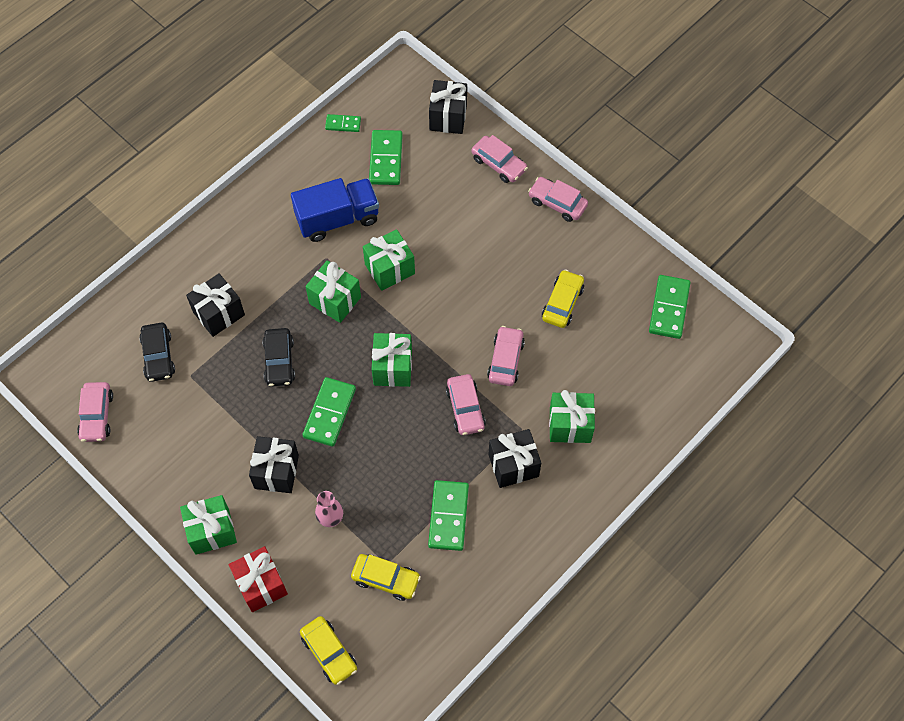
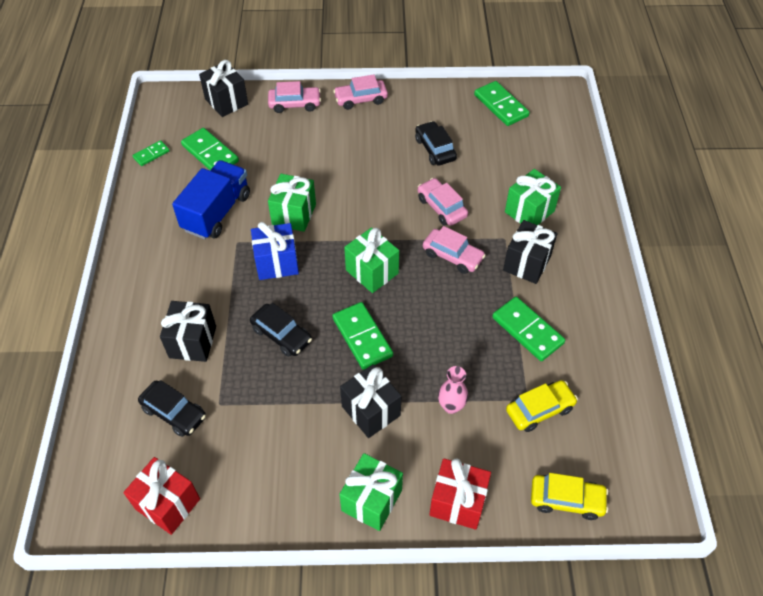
camera: 45 degrees left, 10 degrees down
(97, 415) = (168, 504): pink car -> red gift
(335, 300) = (277, 263): green gift -> blue gift
(562, 303) = (435, 149): yellow car -> black car

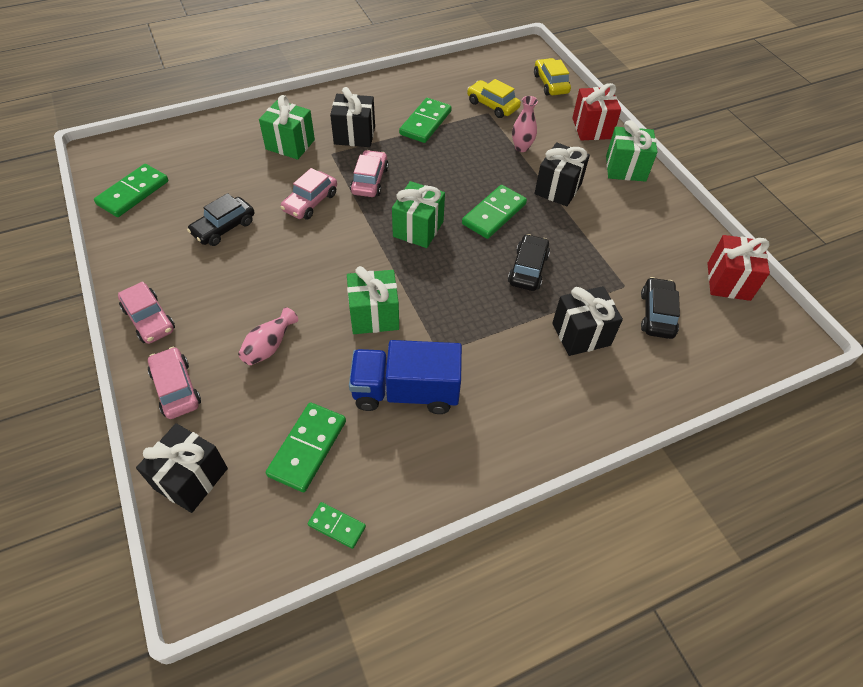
camera: 115 degrees left, 0 degrees up
(277, 263) = (448, 305): blue gift -> none
(301, 152) = (269, 346): none -> pink vase

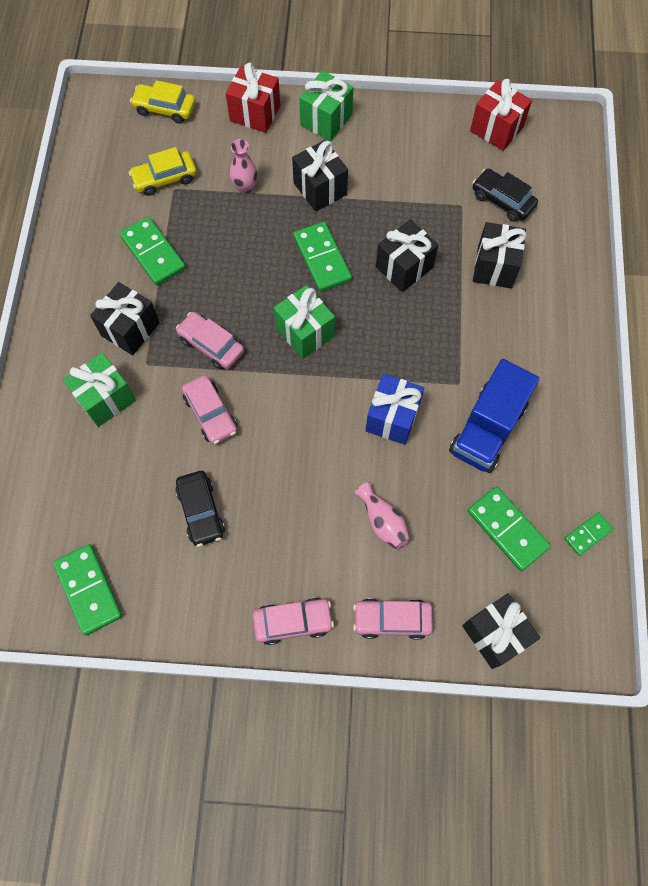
camera: 60 degrees left, 15 degrees up
(374, 315) = (392, 418): green gift -> blue gift
(528, 269) = (404, 267): black car -> black gift

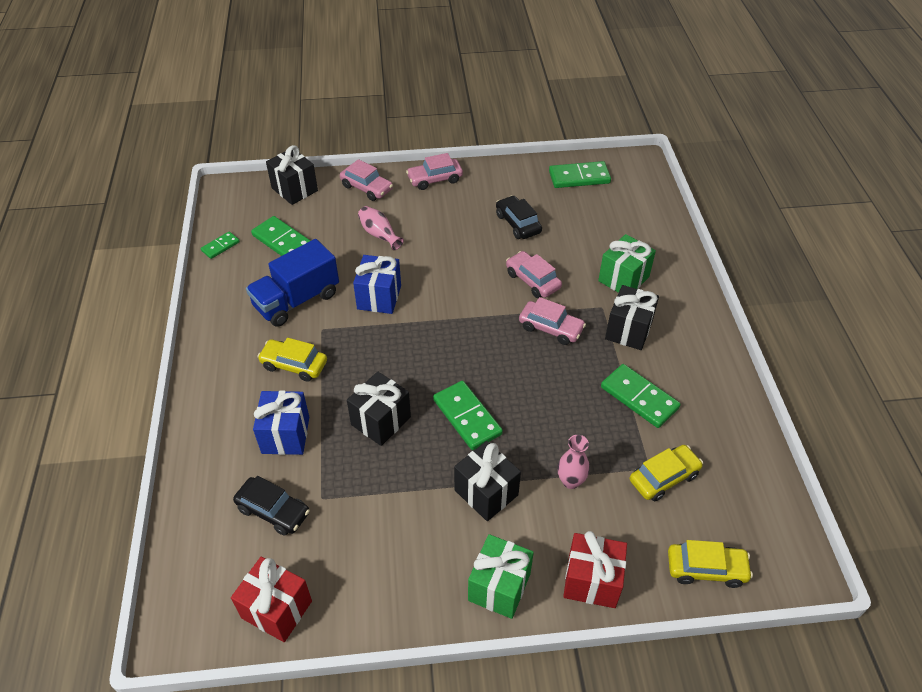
camera: 170 degrees right, 20 degrees down
(89, 590) = (579, 177): green domino -> green domino turned 60 degrees counterclockwise
(305, 332) = (468, 349): green gift -> none
(392, 620) = (367, 188): pink car -> pink car turned 45 degrees clockwise
(487, 429) = (297, 300): blue truck -> blue truck turned 150 degrees counterclockwise
(488, 342) = (294, 365): none -> yellow car
(494, 267) = (285, 435): black gift -> blue gift

